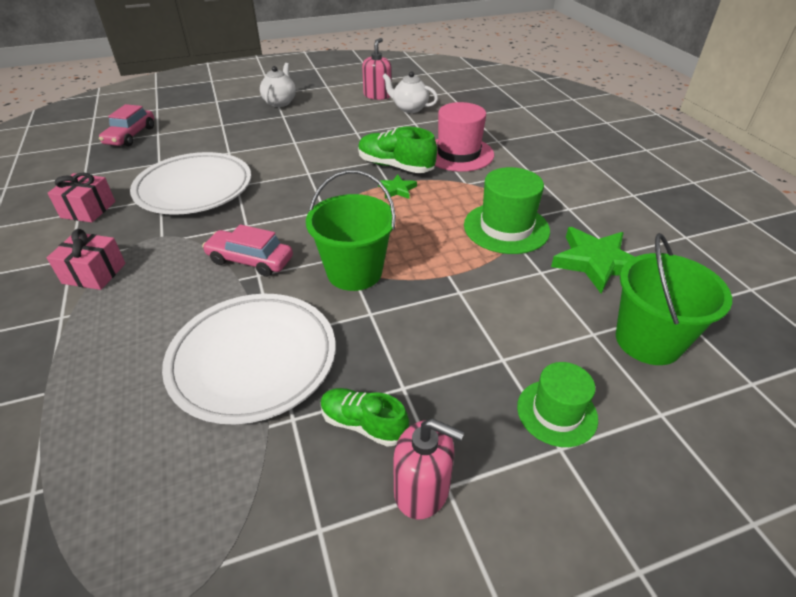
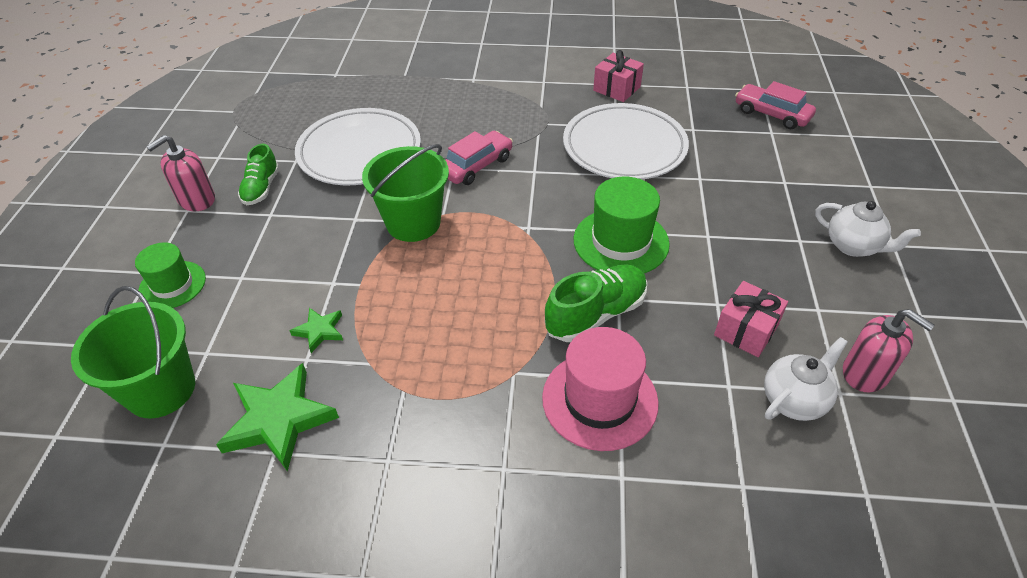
camera: 115 degrees right, 5 degrees up
(94, 273) = (515, 91): pink gift -> pink gift (746, 330)
(363, 424) = (261, 188): green shoe -> green shoe turned 135 degrees clockwise
(397, 189) = (537, 297): green star -> green star (319, 331)
(506, 228) = (396, 367): green hat -> green hat (621, 242)

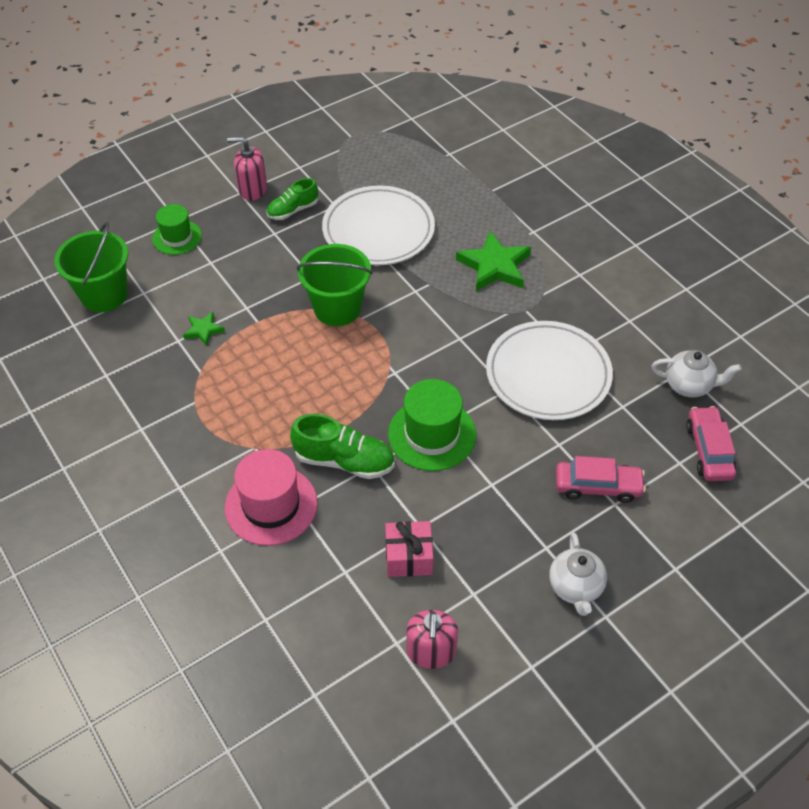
camera: 50 degrees right, 5 degrees up
(278, 420) = (127, 360): green star -> green star (494, 266)
(476, 166) = (430, 302): pink car -> pink car (597, 486)
(616, 89) = (624, 325): pink gift -> none
(794, 400) = (365, 616): white teapot -> white teapot (689, 385)

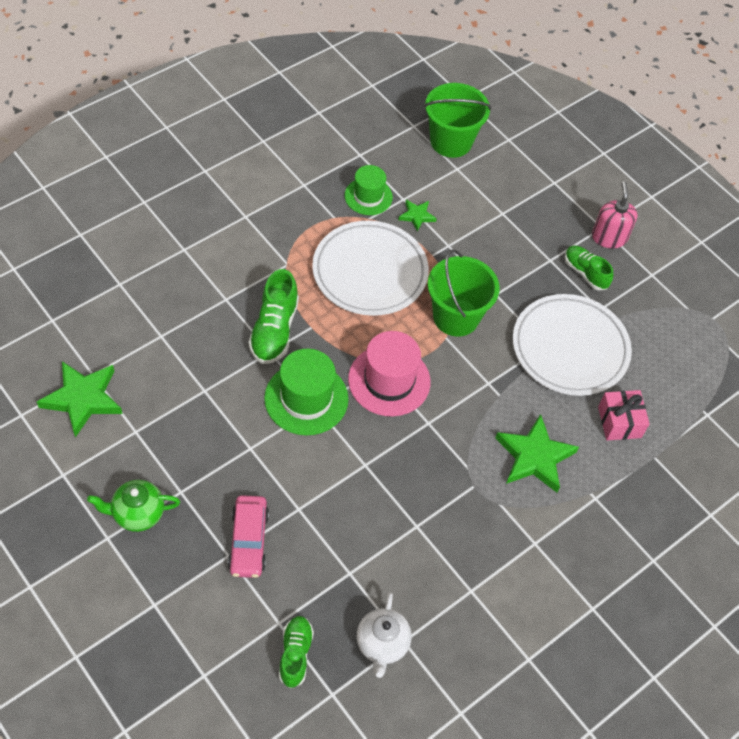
camera: 80 degrees right, 5 degrees up
(177, 237) = (531, 185): green hat -> green hat (368, 196)
(271, 505) = (227, 280): pink hat -> pink hat (389, 380)
(409, 557) = (173, 382): pink gift -> pink gift (619, 422)
(431, 651) = (83, 399): pink soap dispenser -> green star
(548, 374) = (386, 503): white plate -> white plate (370, 272)
(575, 587) = (137, 514): white teapot -> green teapot
(708, 450) = (295, 654): pink car -> green shoe

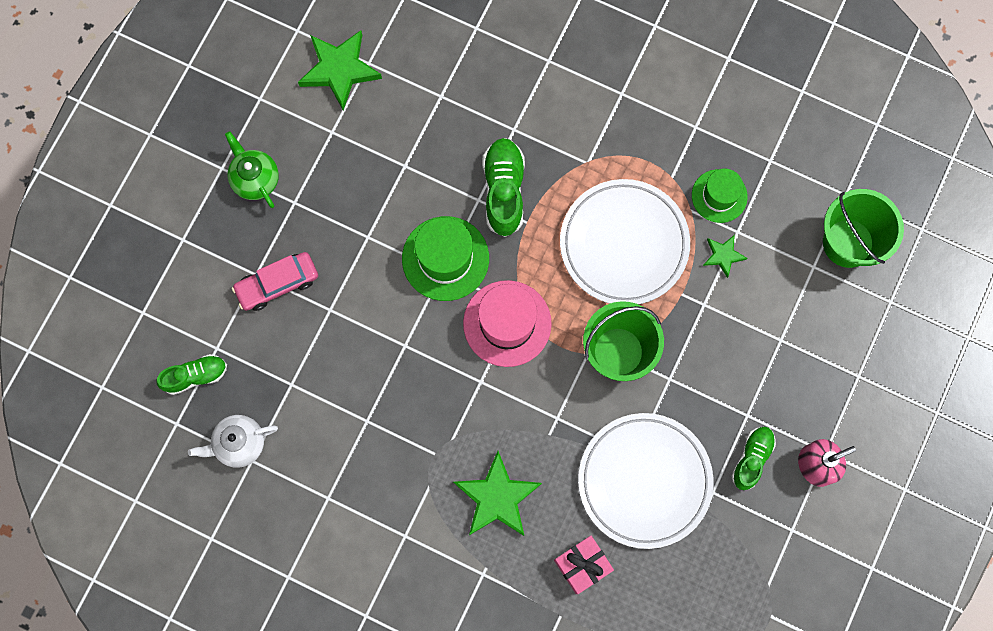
camera: 70 degrees right, 20 degrees up
(274, 330) = (504, 191): green shoe -> green shoe turned 105 degrees clockwise

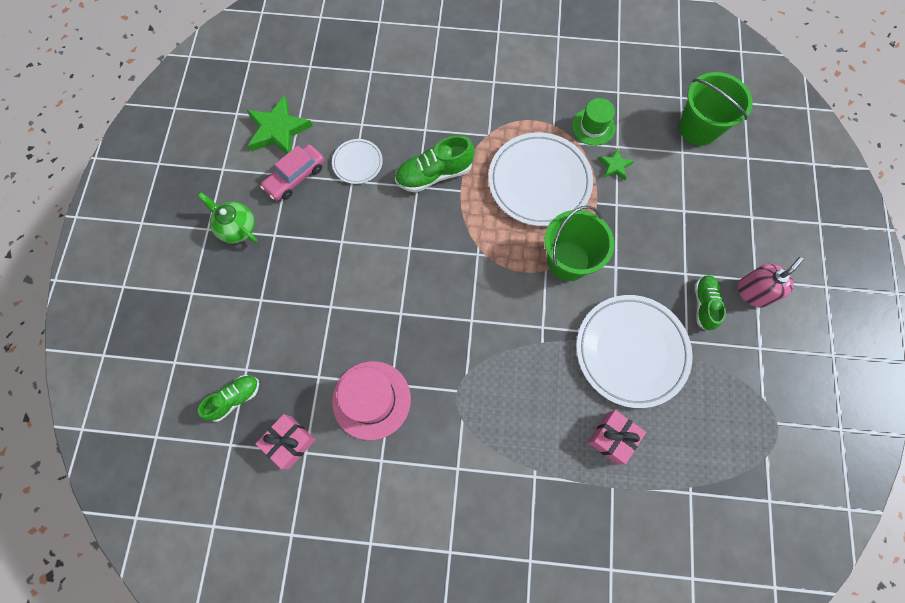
camera: 20 degrees left, 5 degrees down
(239, 444) = (290, 442): white teapot -> pink gift
(277, 284) = (280, 301): pink car -> pink car (295, 177)
(419, 145) = (357, 163): none -> white plate
(445, 258) = (408, 237): green hat -> none
(497, 497) = (521, 408): green star -> none
(504, 191) = (434, 174): green shoe -> green shoe turned 90 degrees counterclockwise
(507, 323) = (475, 269): pink hat -> pink hat (371, 400)

